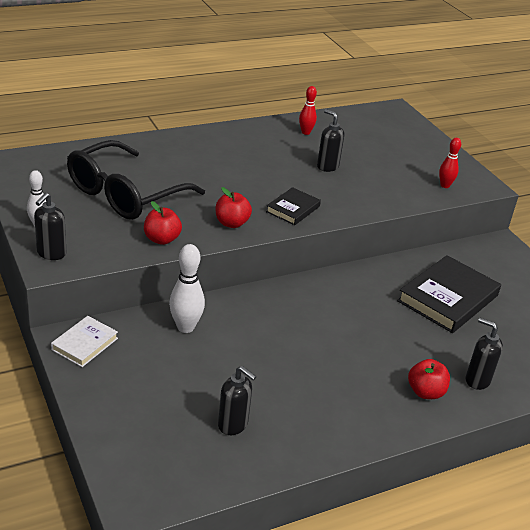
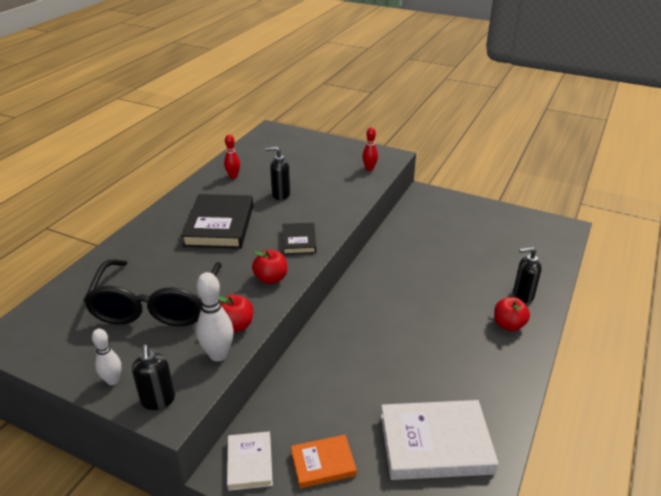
camera: 35 degrees left, 0 degrees up
(133, 378) = (323, 463): none -> orange book
(185, 327) = (309, 389): white bowling pin -> white bowling pin (218, 355)
(233, 425) = (435, 443): black soap dispenser -> white book
(448, 298) = (440, 249): black book -> black book (219, 225)

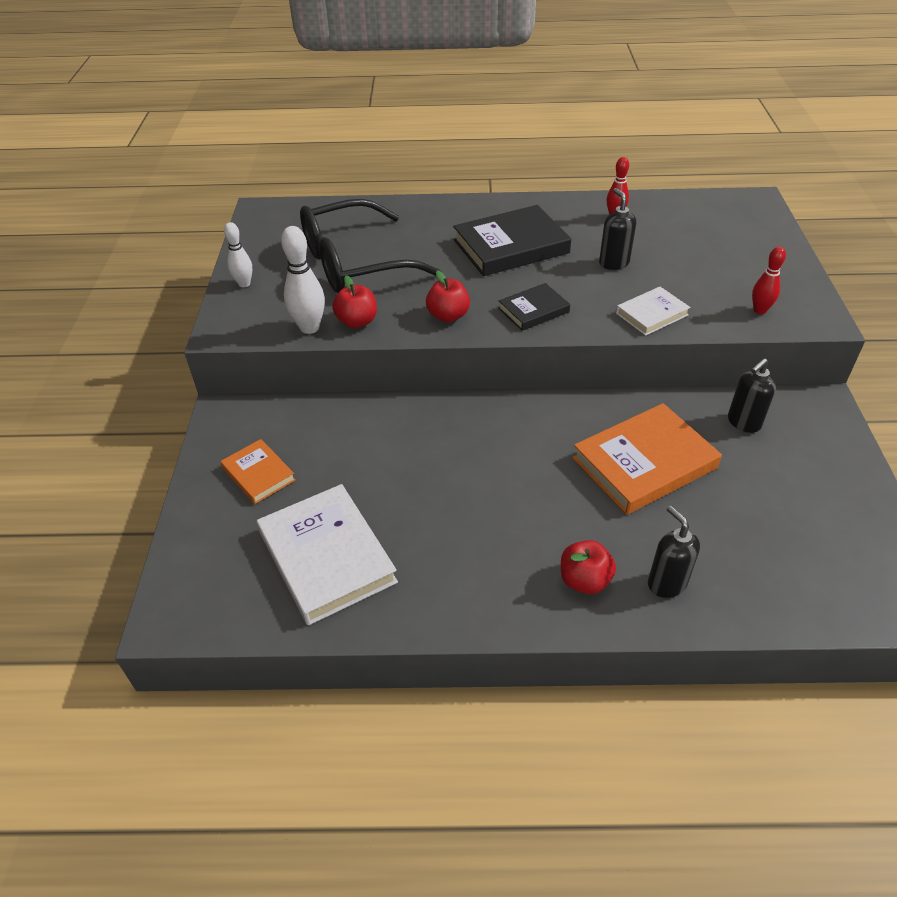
camera: 65 degrees right, 10 degrees up
(158, 400) = (234, 318): black soap dispenser -> black soap dispenser (743, 422)
(250, 463) = (237, 423): white book -> white book (652, 314)
(431, 267) = (644, 463): none -> orange book

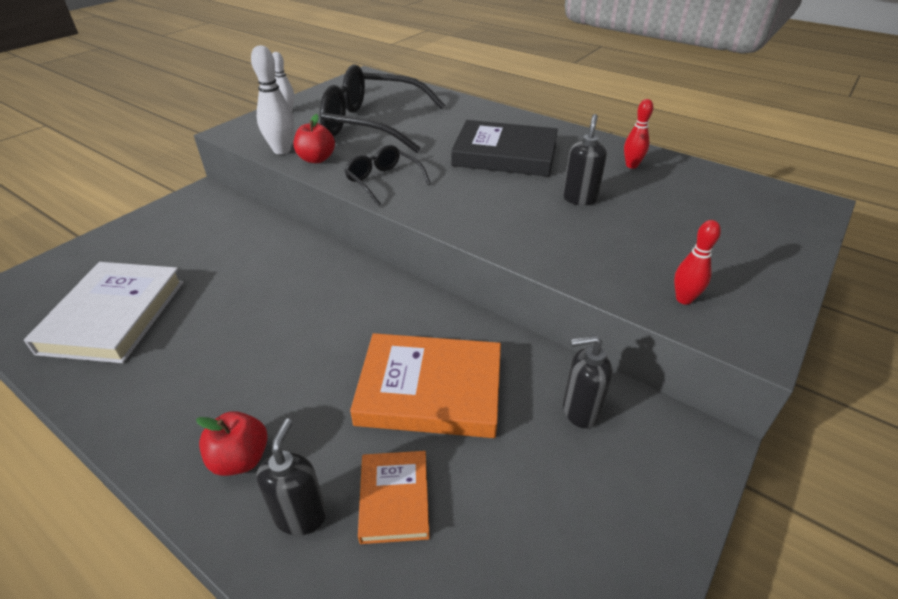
camera: 35 degrees right, 5 degrees down
(258, 474) = (162, 239): orange book -> orange book (394, 499)
(448, 316) = (383, 181): red apple -> black glasses
(533, 310) = (455, 204): black book -> none
(652, 314) = (558, 252): white book -> none

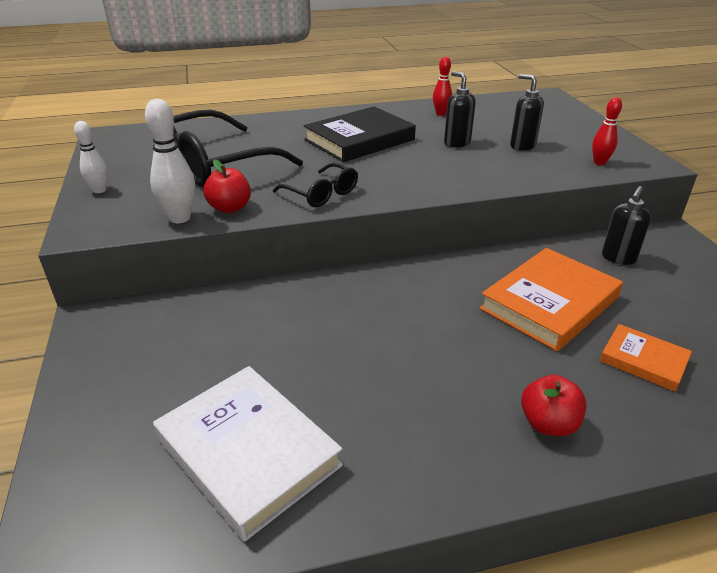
camera: 50 degrees left, 5 degrees down
(301, 515) = (631, 411): black soap dispenser -> black soap dispenser (522, 146)
(383, 181) = (321, 194): black glasses -> black glasses turned 135 degrees counterclockwise

